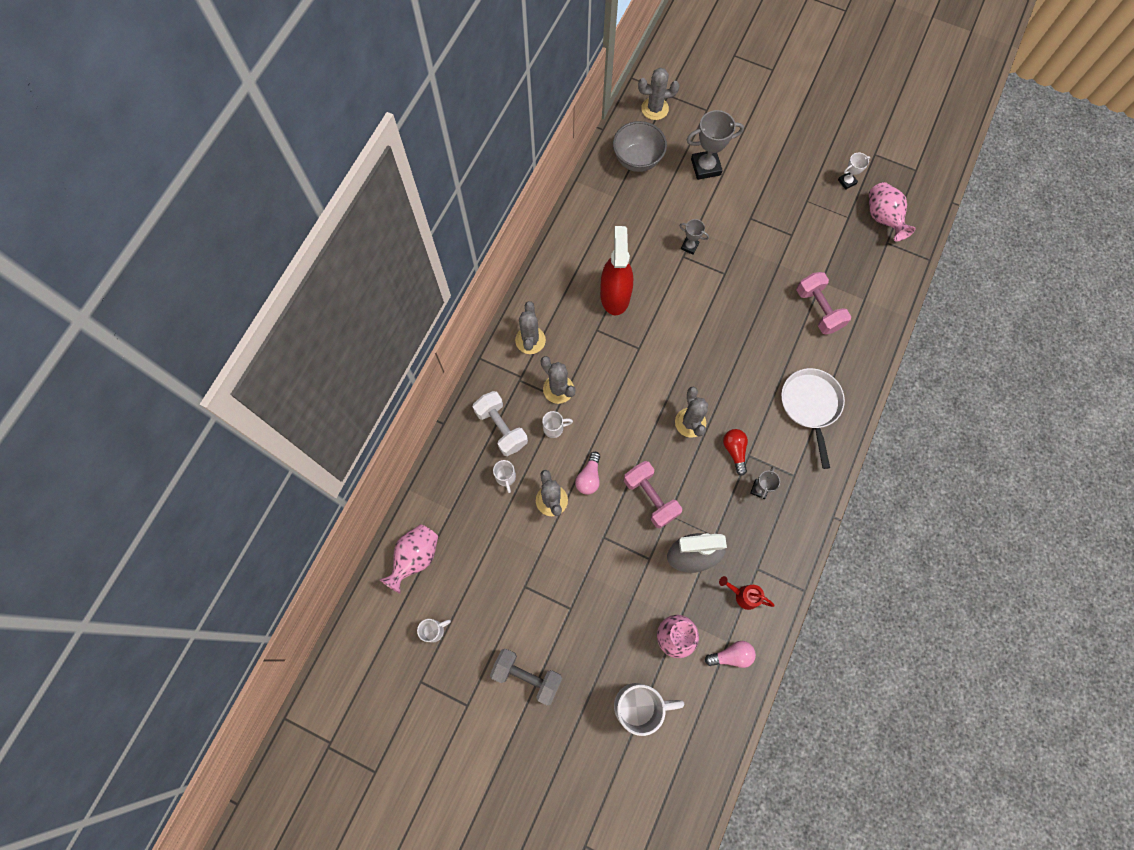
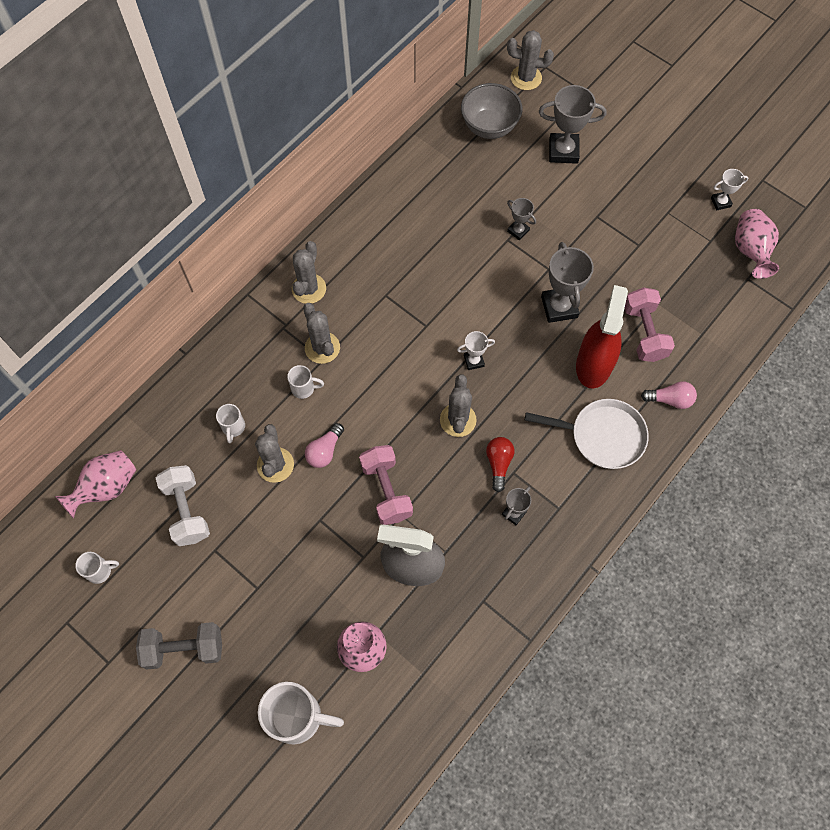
camera: 15 degrees right, 5 degrees down
(501, 428) = (246, 374): white dumbbell -> white dumbbell (187, 511)
(527, 676) = (184, 649): grey dumbbell -> grey dumbbell turned 45 degrees counterclockwise
(615, 295) = (418, 263): red spray bottle -> red spray bottle (594, 364)
(687, 368) = (473, 361): none -> white trophy
(731, 655) = (422, 690): pink light bulb -> pink light bulb (670, 399)
(743, 304) = (559, 307): none -> grey trophy
(743, 595) = (457, 626): red watering can -> none
(810, 406) = (602, 436): white pan -> white pan turned 90 degrees clockwise

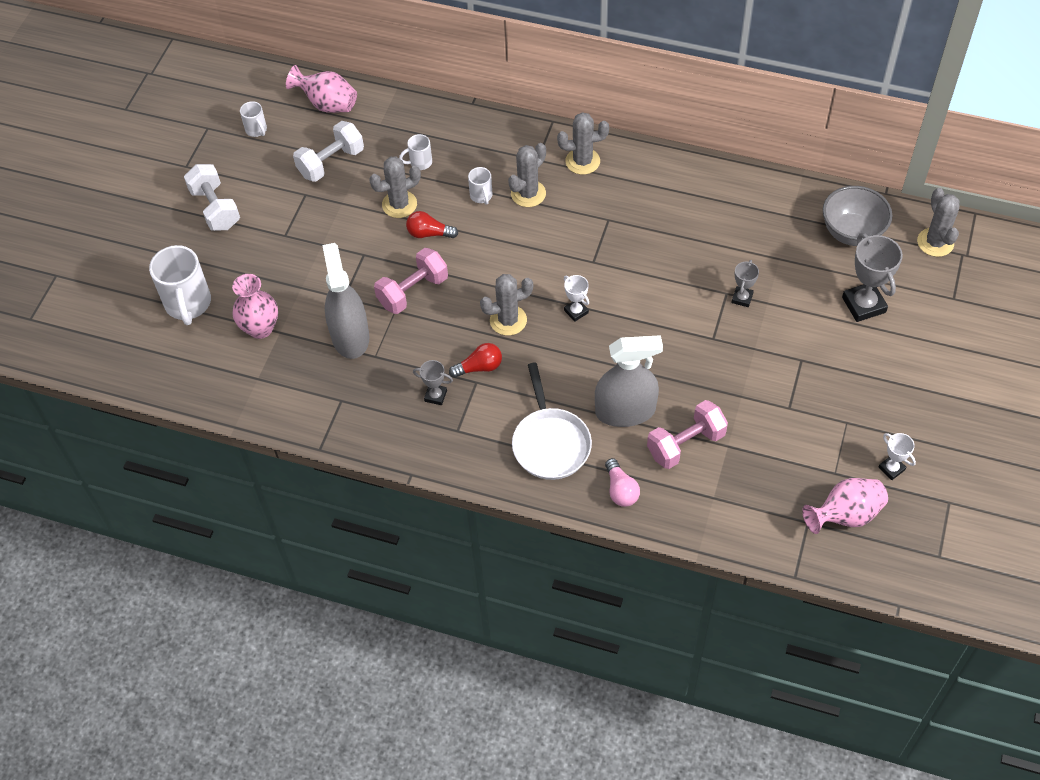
camera: 70 degrees right, 10 degrees down
(184, 649) = (215, 208): grey dumbbell -> white dumbbell
(325, 451) = (429, 233): pink light bulb -> red light bulb
(559, 307) = (674, 361): grey trophy -> none
(594, 364) = (625, 411): red spray bottle -> grey spray bottle

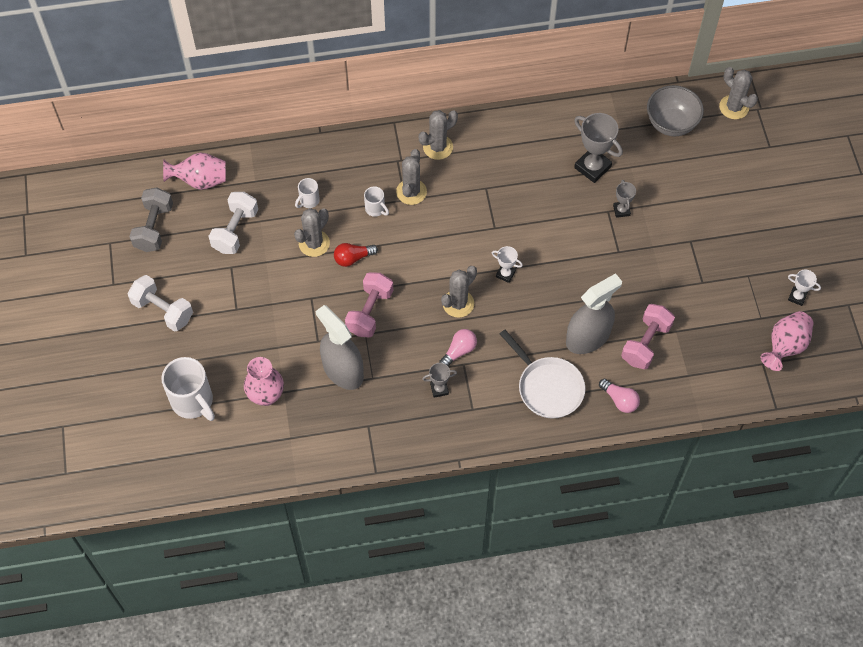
camera: 30 degrees left, 5 degrees up
(256, 130) = (154, 228): white mug -> grey dumbbell
(479, 367) = (459, 351): red light bulb -> pink light bulb
(863, 305) = (710, 178): grey trophy -> grey trophy (592, 167)

